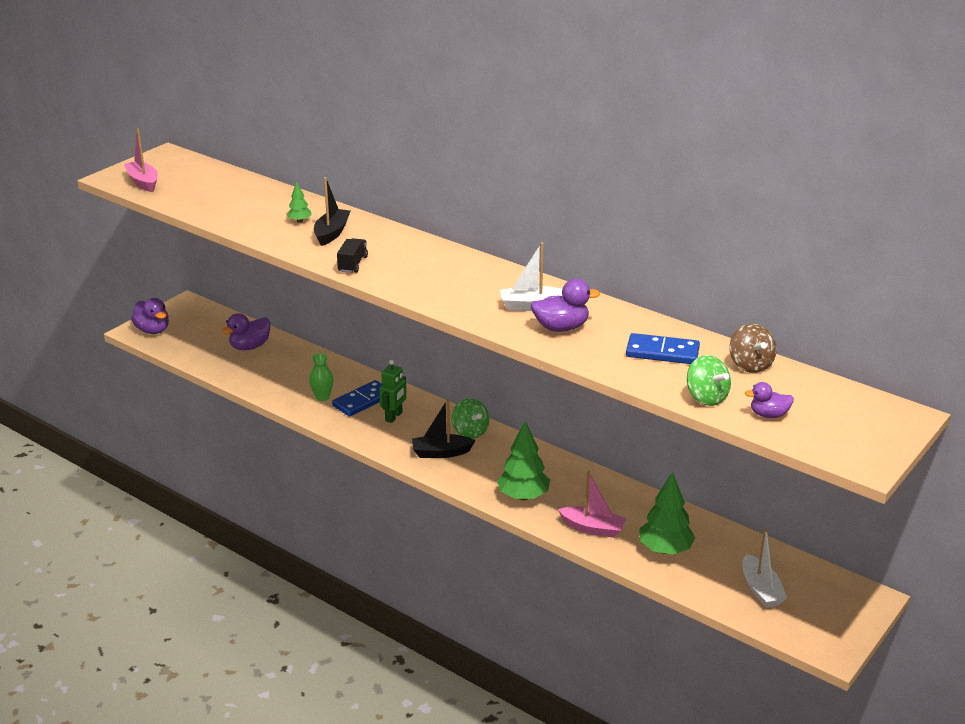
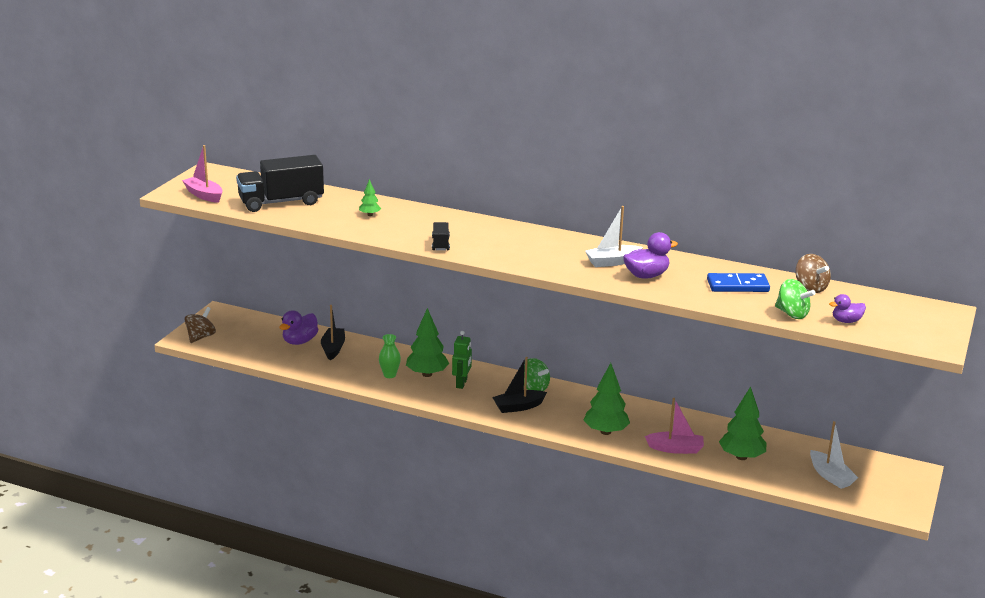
camera: 15 degrees left, 5 degrees down
(153, 330) = (200, 337): purple duck -> brown spinning top
(216, 197) = (281, 202): none -> black truck
(331, 233) = (405, 222): black boat -> black boat (333, 348)
(362, 401) = (427, 374): blue domino -> green tree

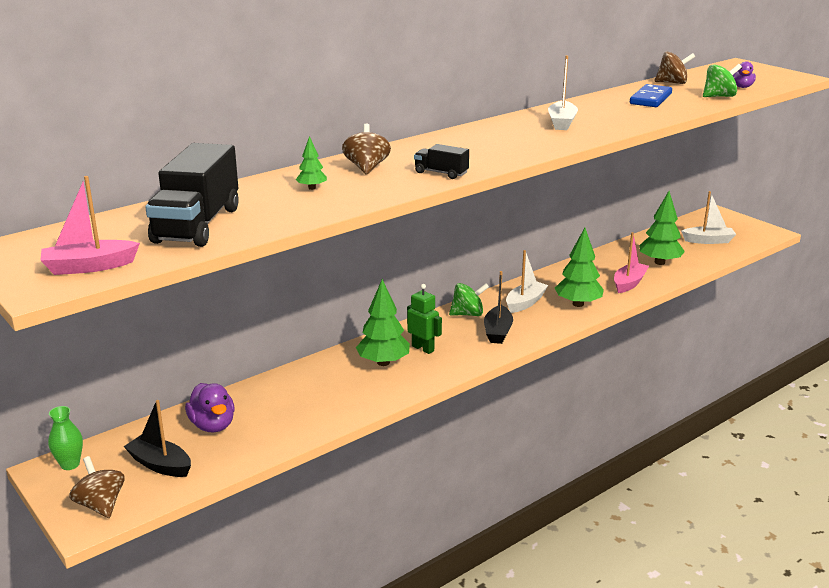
camera: 60 degrees left, 0 degrees up
(333, 348) = (259, 406): black boat -> black boat (160, 465)
(389, 375) = (362, 385): green vase -> green vase (70, 464)
(424, 221) = (366, 168): none -> brown spinning top
(580, 407) = (525, 303): none -> white boat
(646, 275) = (604, 119): purple duck -> none

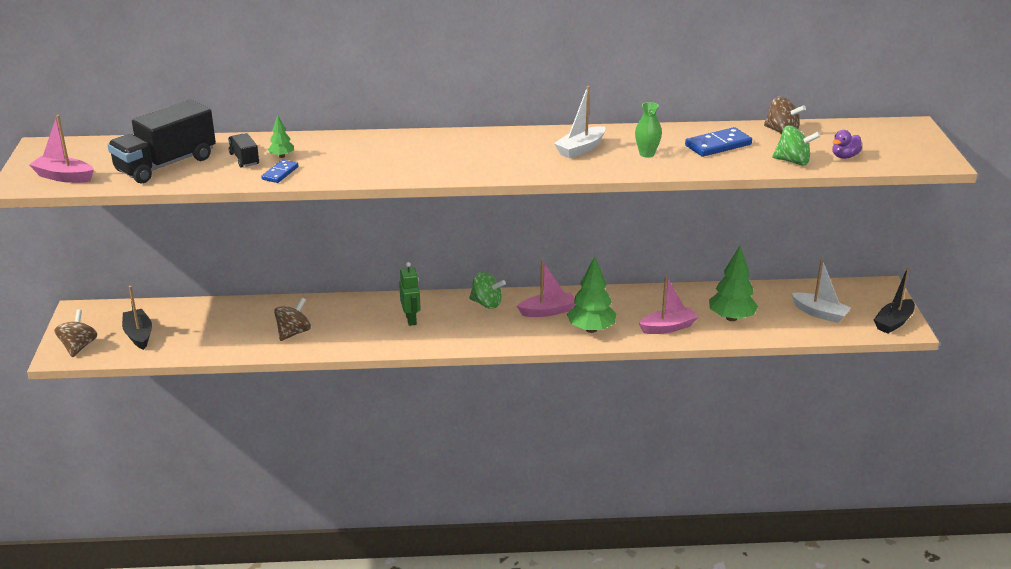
camera: 35 degrees right, 5 degrees up
(70, 464) = (93, 312): green vase -> green vase (647, 154)
(213, 425) = (200, 321): purple duck -> none
(339, 200) = (280, 173): none -> blue domino
(366, 168) = (348, 149): brown spinning top -> brown spinning top (293, 333)
(383, 362) = (367, 319): green tree -> none
(441, 173) = (390, 171): black truck -> black truck (244, 159)
(497, 332) = (487, 328): black boat -> black boat (893, 322)
(525, 303) = (547, 311): white boat -> pink boat

